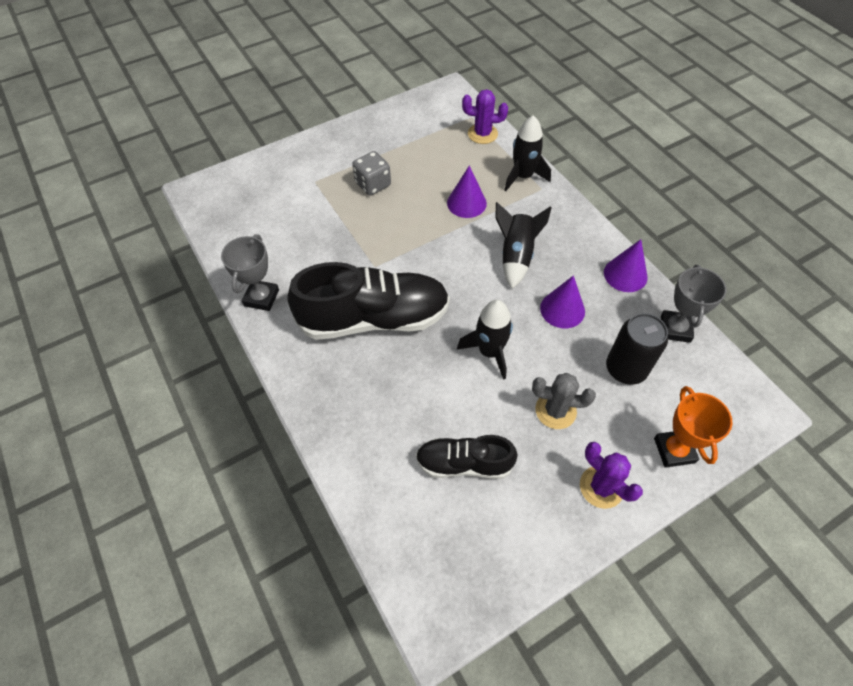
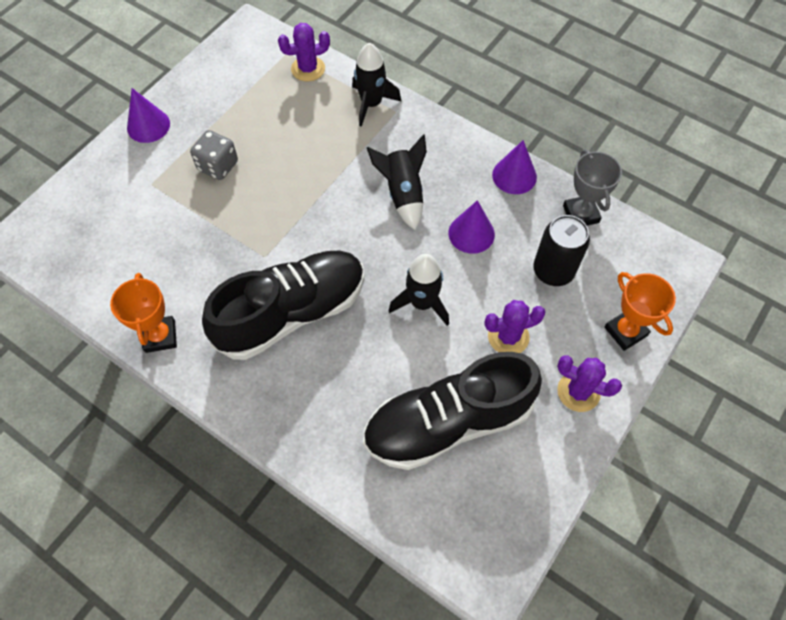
camera: 25 degrees left, 5 degrees up
(261, 298) = (160, 336): grey trophy -> orange trophy
(464, 463) = (448, 422): black shoe -> black shoe, size x1.79
(466, 203) = (327, 153): purple cone -> purple cone (148, 125)
(555, 410) = (508, 337): grey cactus -> purple cactus

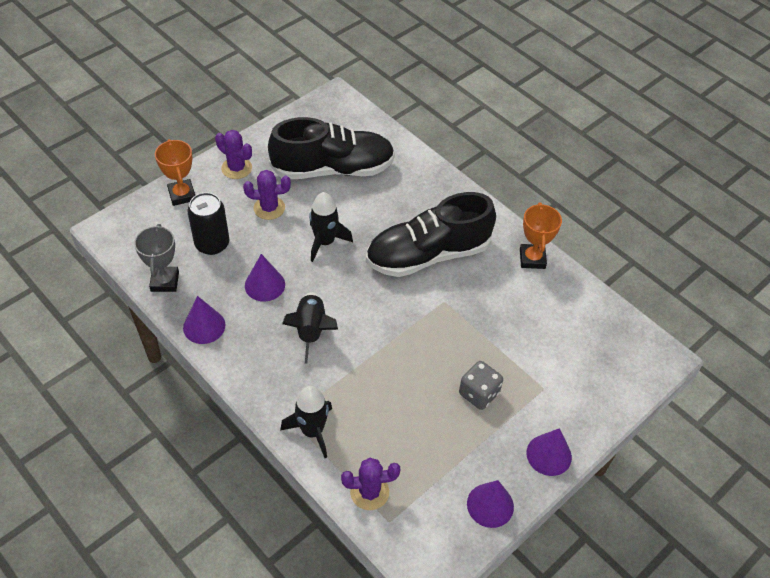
camera: 170 degrees left, 10 degrees down
(202, 78) = (490, 505): none -> purple cone

